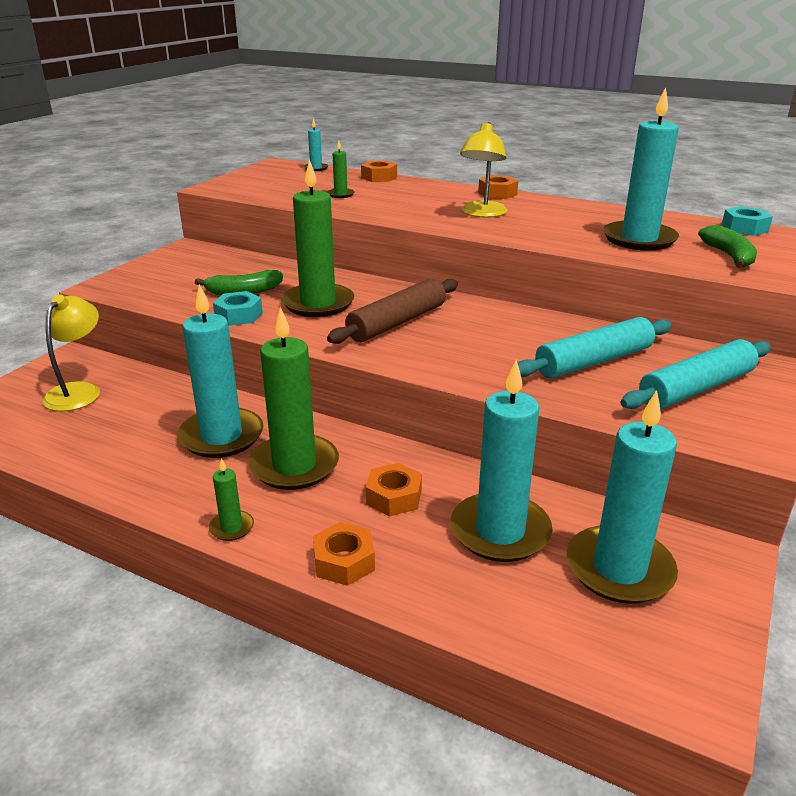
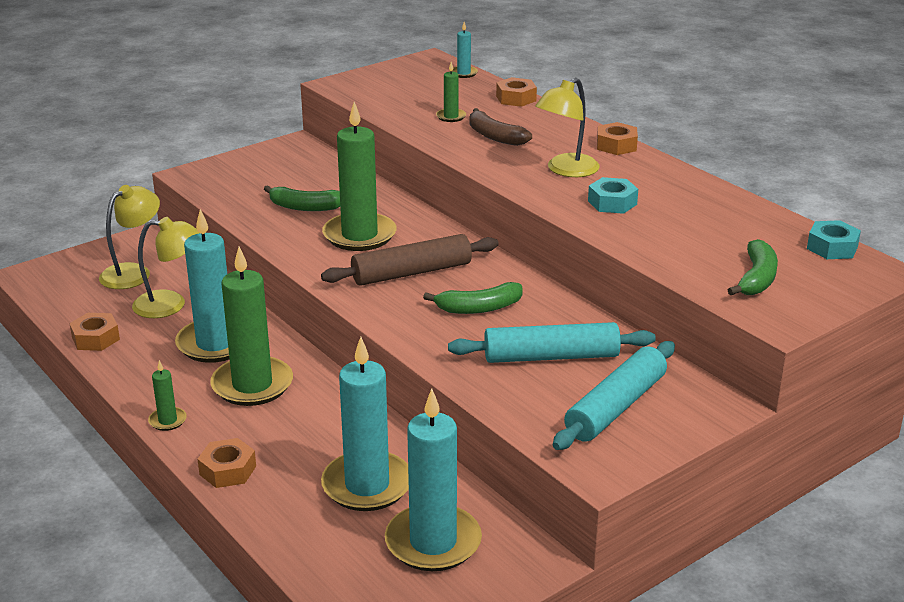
camera: 25 degrees right, 0 degrees up
(143, 412) = (170, 305): none -> yellow lamp
(239, 315) = (280, 232): turquoise nut -> turquoise nut (612, 203)
(394, 201) = (494, 136): none -> brown banana
(394, 497) = (308, 433): orange nut -> orange nut (95, 338)
(487, 337) = (479, 308): none -> green banana
(639, 239) = (689, 237): turquoise candle -> none
(696, 388) = (615, 407): turquoise rolling pin -> turquoise rolling pin turned 45 degrees counterclockwise

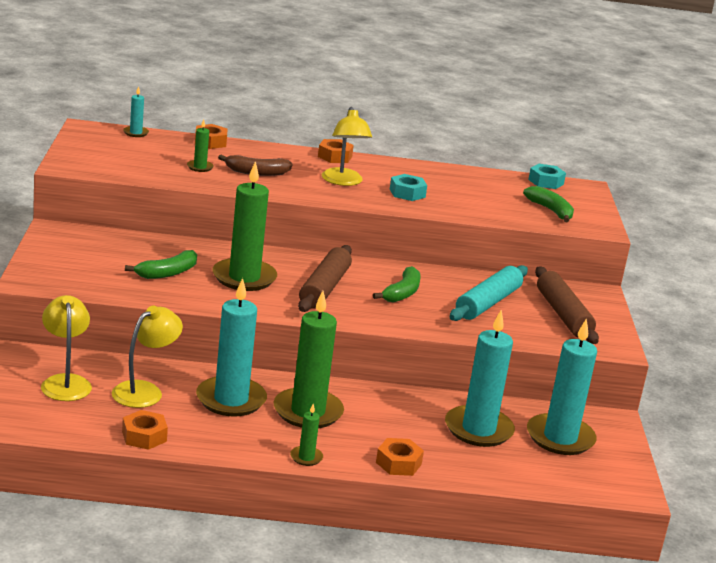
camera: 55 degrees left, 5 degrees down
(615, 407) = (563, 314): turquoise rolling pin -> brown rolling pin

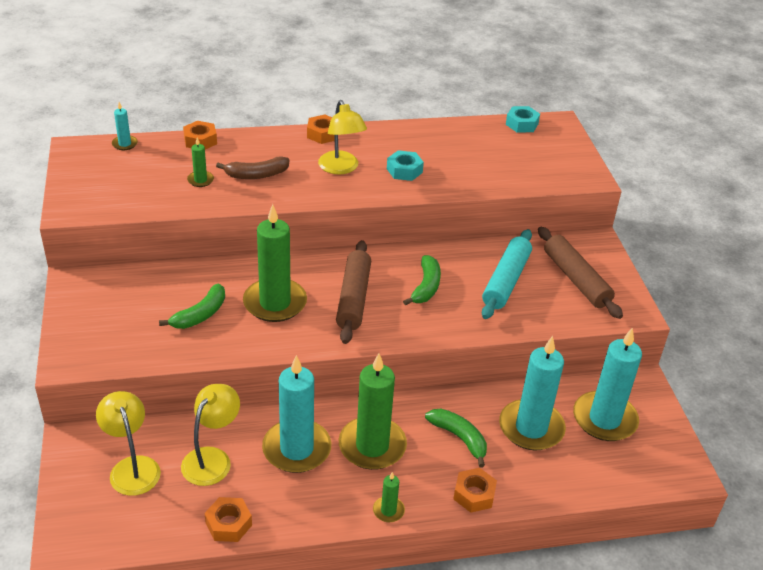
camera: 10 degrees left, 15 degrees up
(551, 211) = (539, 163): green banana -> green banana (459, 438)

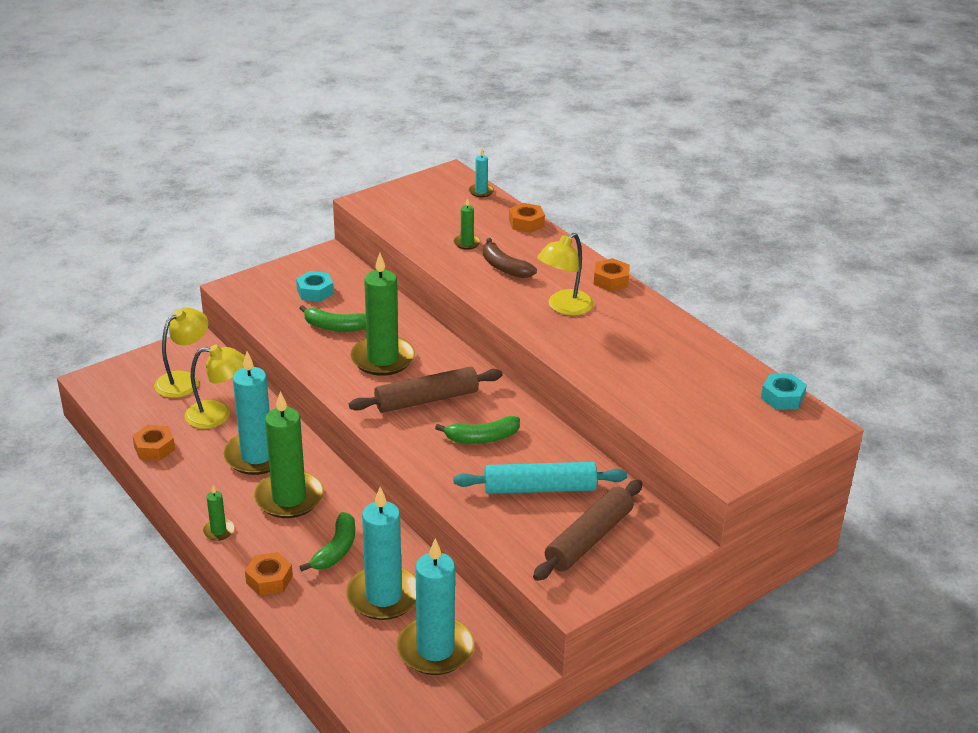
camera: 65 degrees right, 5 degrees down
(404, 170) = (601, 344): turquoise nut -> turquoise nut (315, 292)

